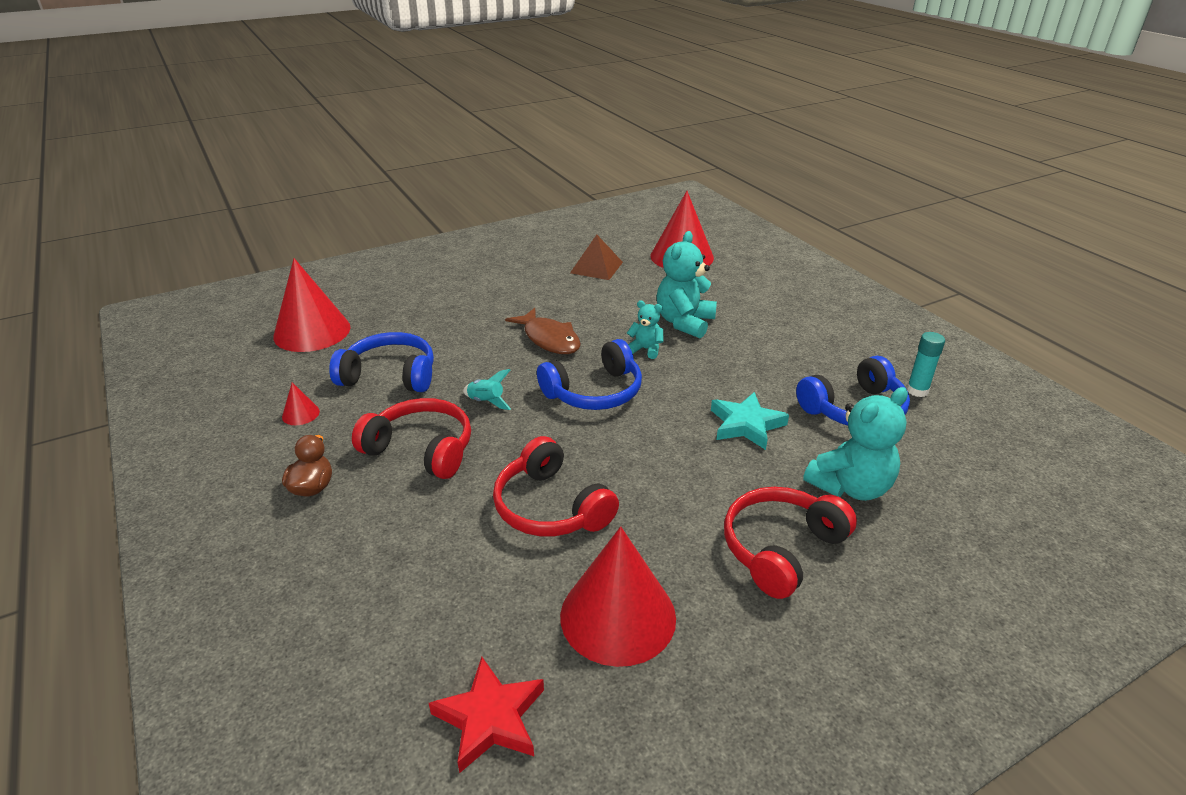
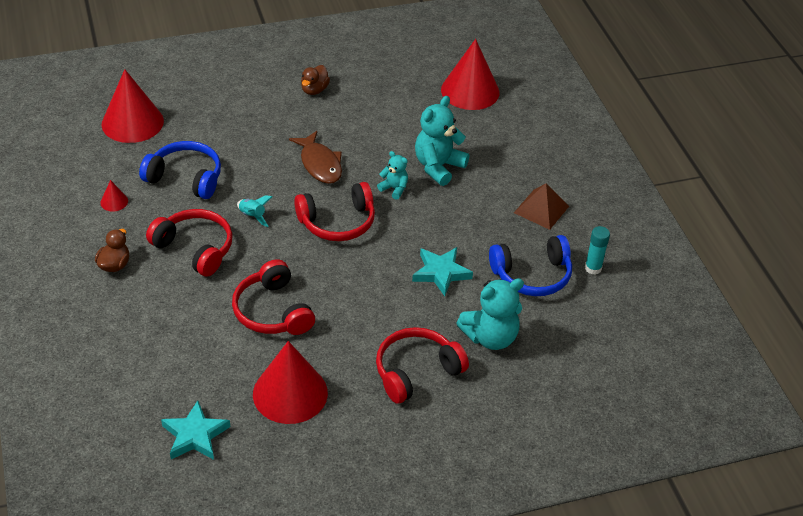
camera: 10 degrees right, 10 degrees up
(490, 718) = (195, 435): red star -> turquoise star
(516, 276) = (314, 90): none -> brown duck
(594, 392) = (337, 222): blue headphones -> red headphones
(596, 267) = (388, 91): brown pyramid -> brown pyramid (541, 209)

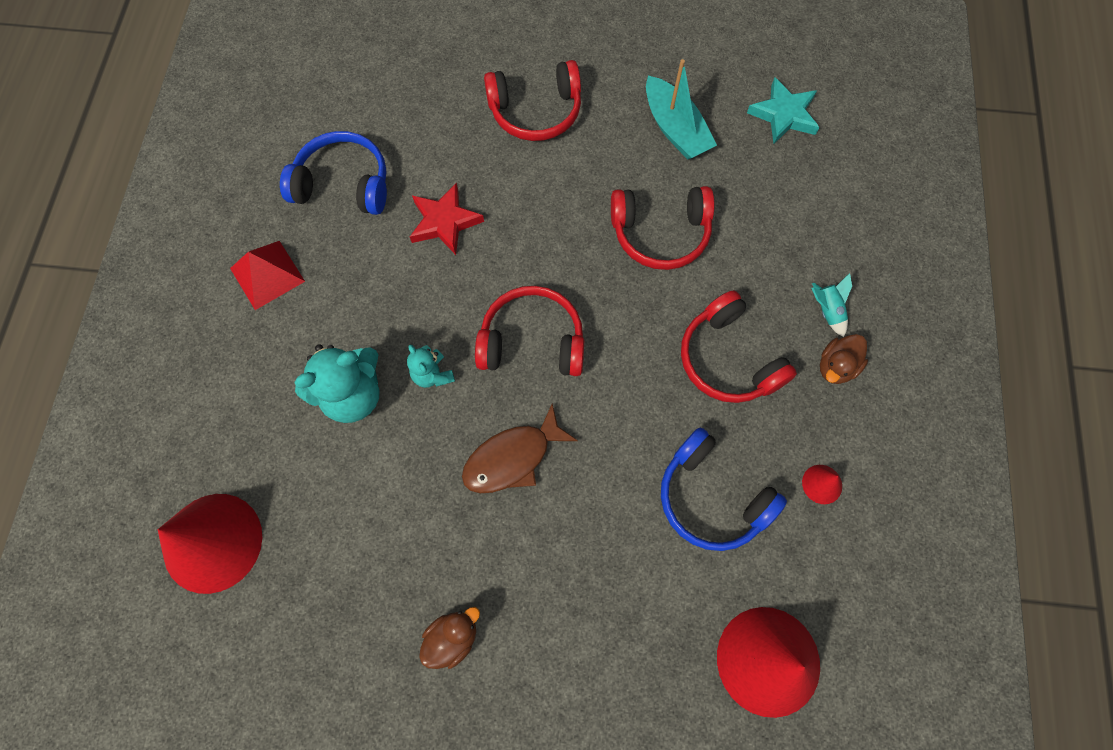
camera: 155 degrees left, 25 degrees up
(252, 216) = (638, 390): turquoise rocket -> turquoise rocket (826, 311)
(272, 311) = (660, 233): red headphones -> red headphones turned 90 degrees clockwise
(290, 393) = (675, 129): red cone -> turquoise boat
(320, 164) = (512, 458): brown fish -> brown fish turned 120 degrees counterclockwise
(441, 273) = (445, 222): turquoise star -> red star
(490, 337) = (437, 124): turquoise teddy bear -> none
(541, 209) = (267, 275): brown pyramid -> red pyramid
(593, 268) = (269, 171): turquoise glue stick -> none

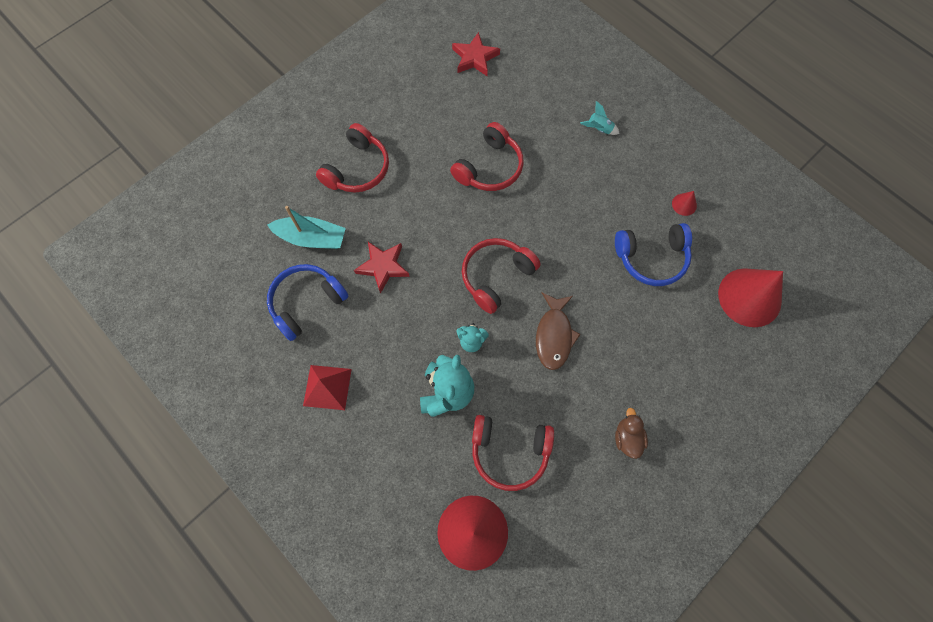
camera: 50 degrees left, 0 degrees up
(675, 129) = (434, 112): turquoise boat -> turquoise boat (311, 238)
(728, 359) = (586, 192): red headphones -> red headphones (509, 452)
(784, 115) = (475, 58): turquoise star -> red star
(836, 366) = (631, 149): brown duck -> none

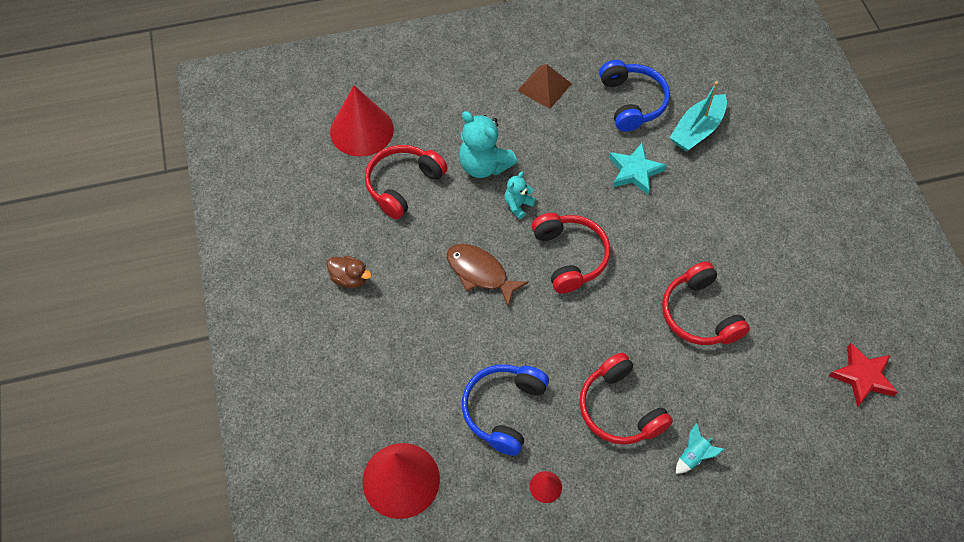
camera: 120 degrees right, 10 degrees down
(327, 387) = (544, 87): red pyramid -> brown pyramid
(357, 169) = (759, 196): red headphones -> red headphones (619, 409)
(383, 266) = (635, 171): red star -> turquoise star

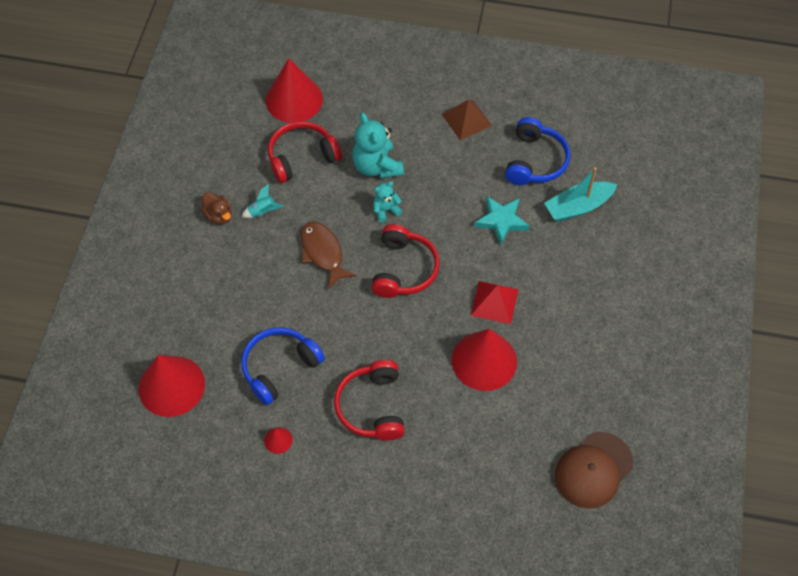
camera: 25 degrees right, 0 degrees up
(675, 253) = (494, 302): none -> red pyramid
(693, 456) = (410, 469): turquoise rocket -> turquoise rocket (262, 212)
(699, 314) = (484, 360): red headphones -> red cone
(862, 377) = (593, 470): red star -> brown cap

